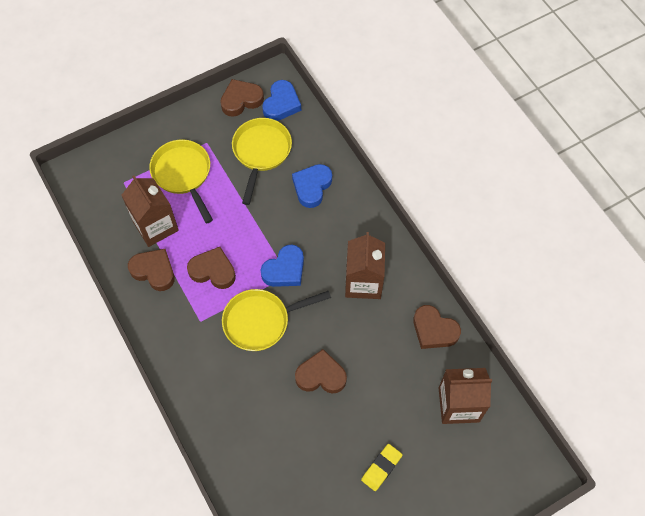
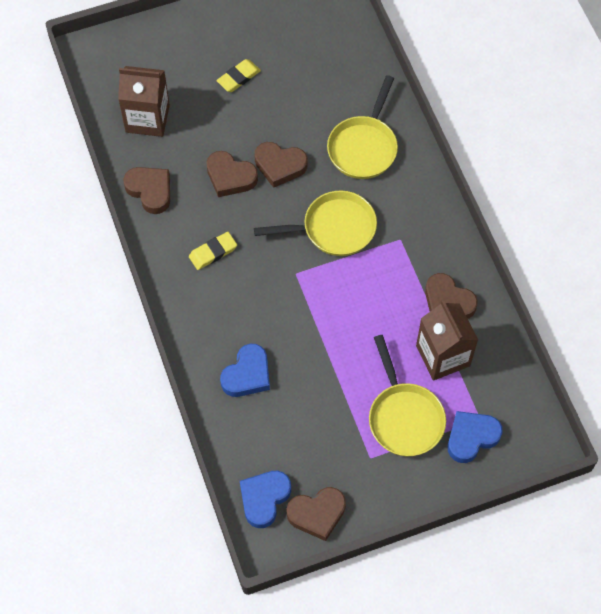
camera: 170 degrees left, 0 degrees up
(213, 271) = (380, 291): brown heart -> brown heart (230, 177)
(261, 152) = (302, 432): yellow pan -> yellow pan (364, 147)
(284, 270) = (298, 280): blue heart -> blue heart (471, 437)
(363, 282) = (213, 252): brown carton -> yellow eraser

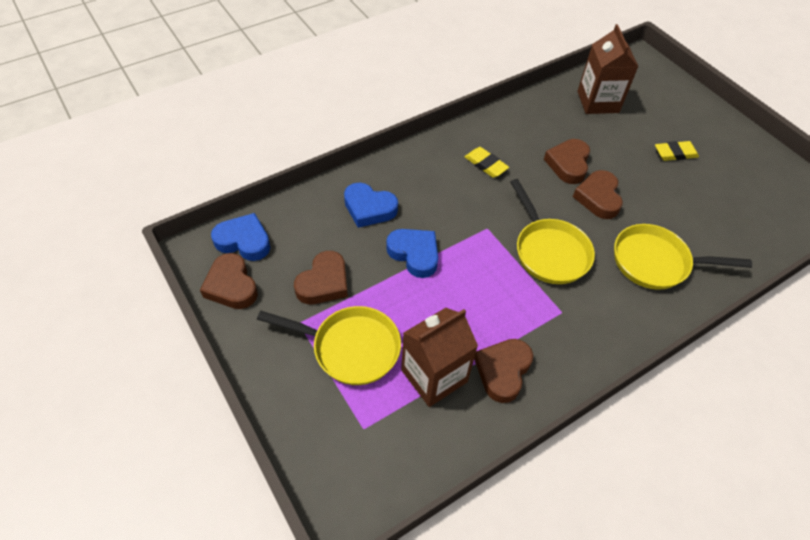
camera: 75 degrees right, 10 degrees down
(150, 191) = (529, 115): brown heart -> brown heart (324, 283)
(238, 77) = (675, 153): yellow eraser -> yellow eraser turned 45 degrees counterclockwise
(404, 417) = (350, 348): yellow pan -> yellow pan turned 135 degrees counterclockwise
(471, 437) = (338, 422): blue heart -> blue heart (414, 254)

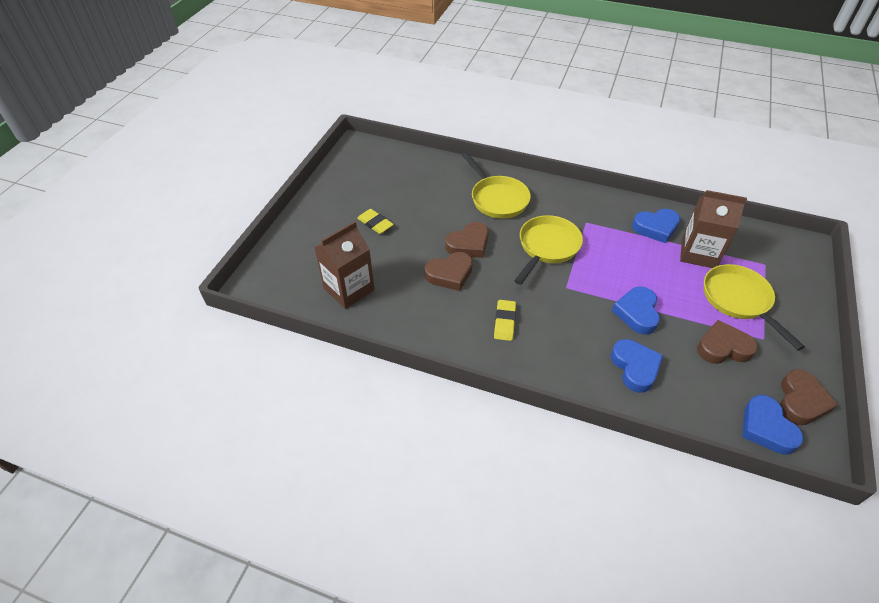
camera: 125 degrees left, 5 degrees down
(503, 371) = (656, 228): brown heart -> blue heart

